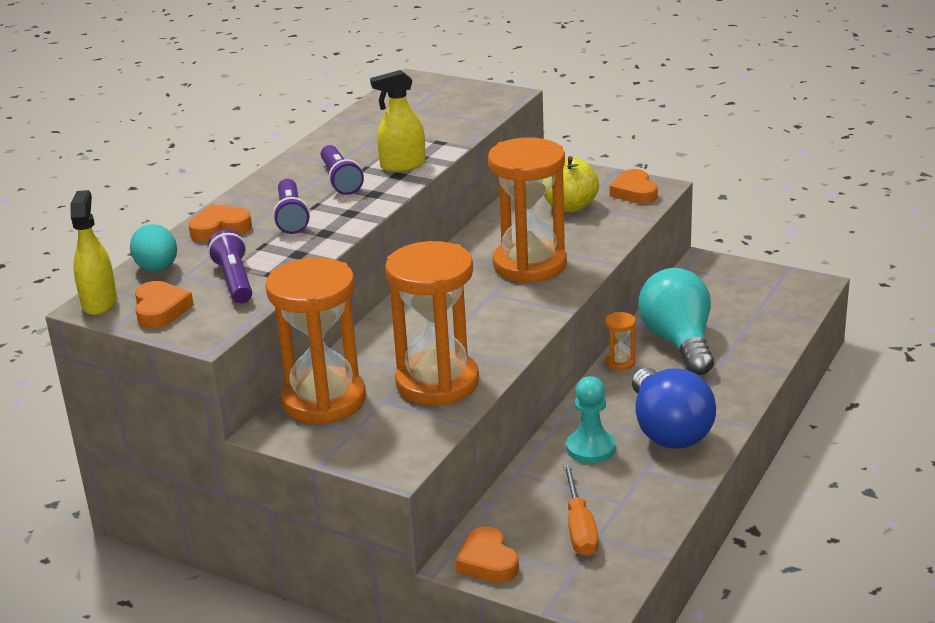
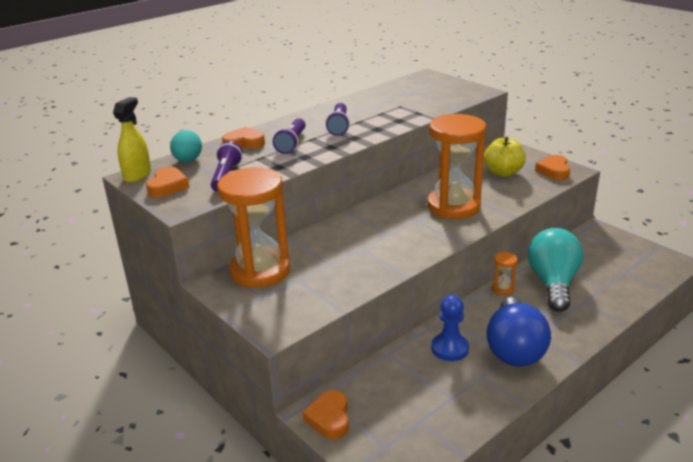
camera: 20 degrees right, 0 degrees up
(402, 165) = (384, 123): yellow spray bottle -> none
(437, 383) = (341, 275): orange hourglass -> none
(579, 527) = (410, 410): orange screwdriver -> none
(590, 448) = (449, 348): turquoise pawn -> blue pawn

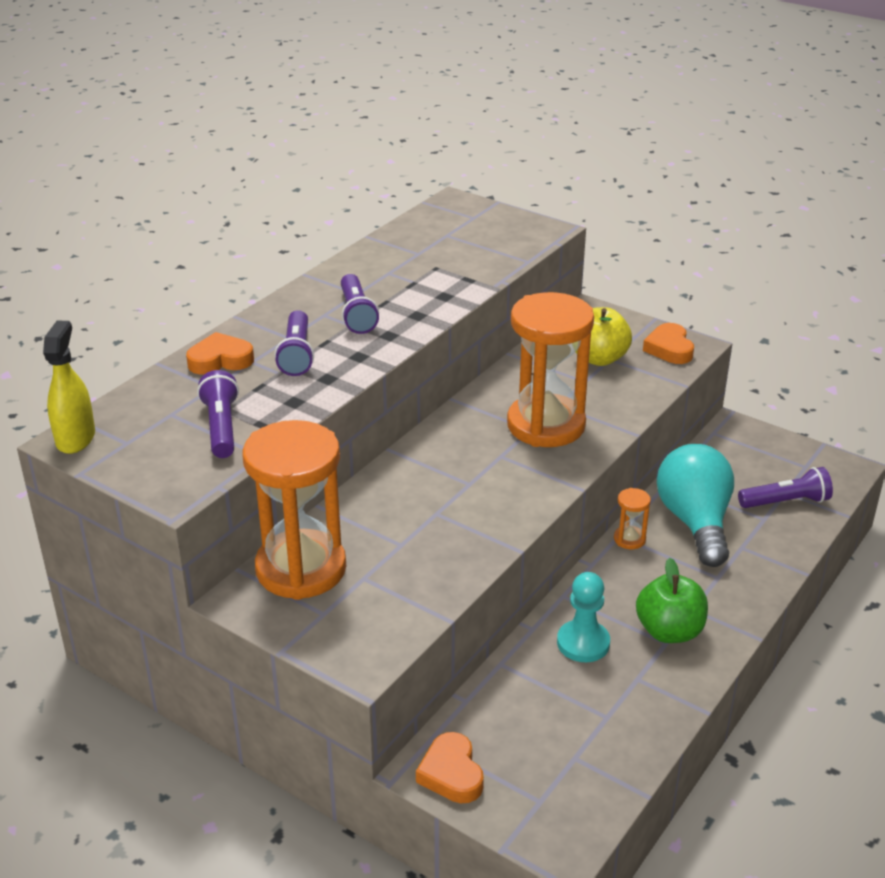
camera: 15 degrees left, 5 degrees up
(168, 186) = (136, 455): orange heart -> none
(188, 161) = (145, 403): turquoise egg -> none
(449, 348) = (583, 643): blue pawn -> turquoise pawn
(514, 349) = (669, 631): blue light bulb -> green apple
(623, 278) = (786, 502): none -> purple flashlight

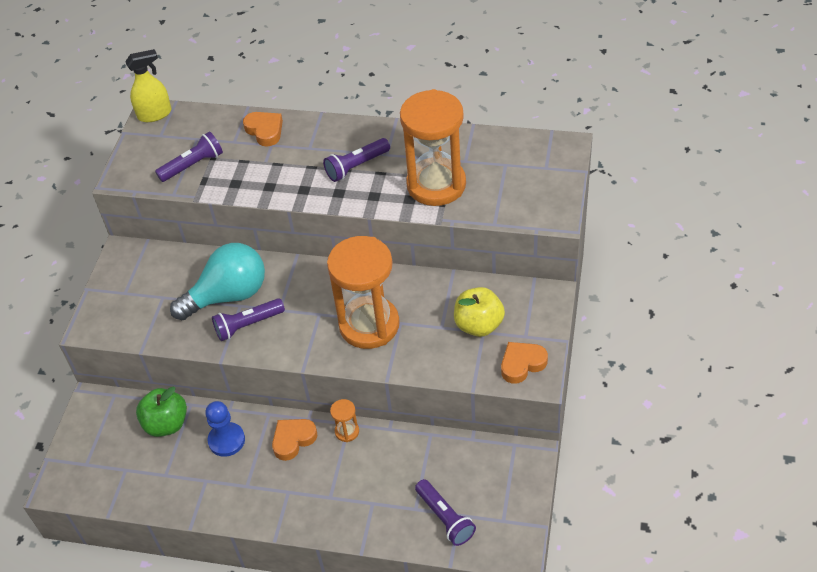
camera: 70 degrees right, 15 degrees up
(297, 354) = (290, 161): purple flashlight -> purple flashlight (248, 325)
(301, 569) = (158, 266): orange hourglass -> orange hourglass (436, 185)
(451, 773) = (92, 415): orange heart -> orange heart (293, 440)
(583, 643) = (226, 440): turquoise pawn -> blue pawn
(669, 631) = (258, 484): green apple -> green apple (166, 424)
(695, 522) = (387, 465): turquoise light bulb -> turquoise light bulb (228, 295)

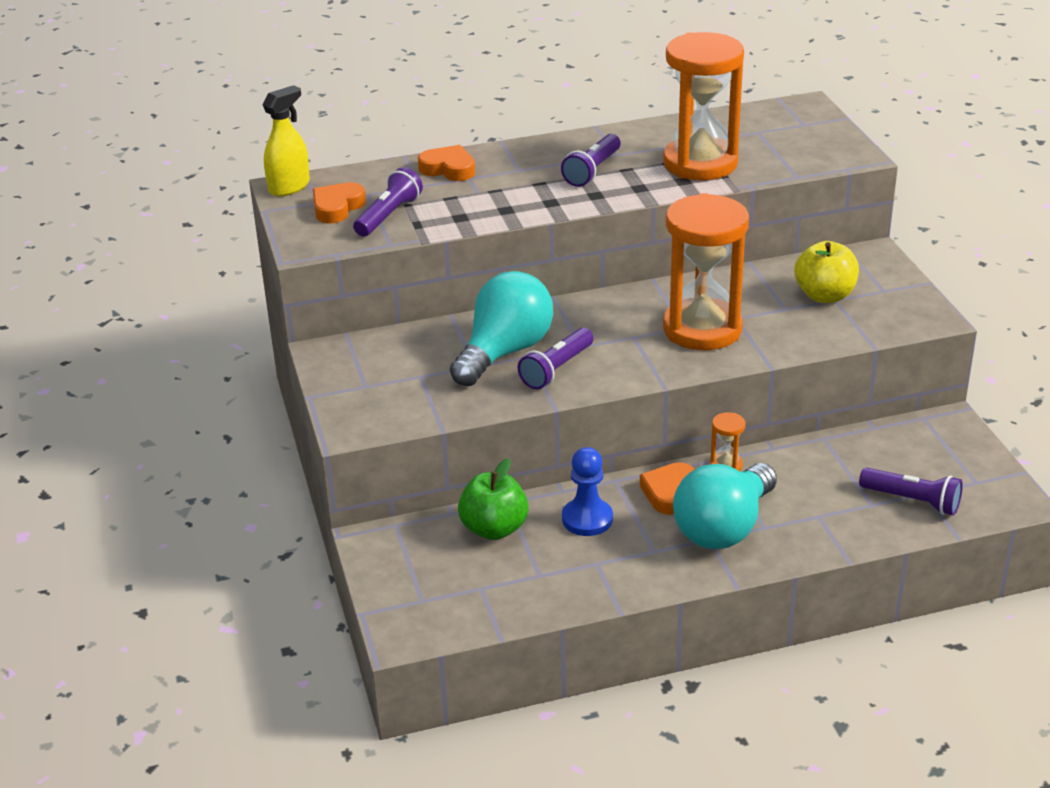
camera: 30 degrees left, 15 degrees down
(304, 486) = (723, 528): none -> turquoise light bulb
(522, 364) = (904, 312): orange heart -> orange heart (337, 207)

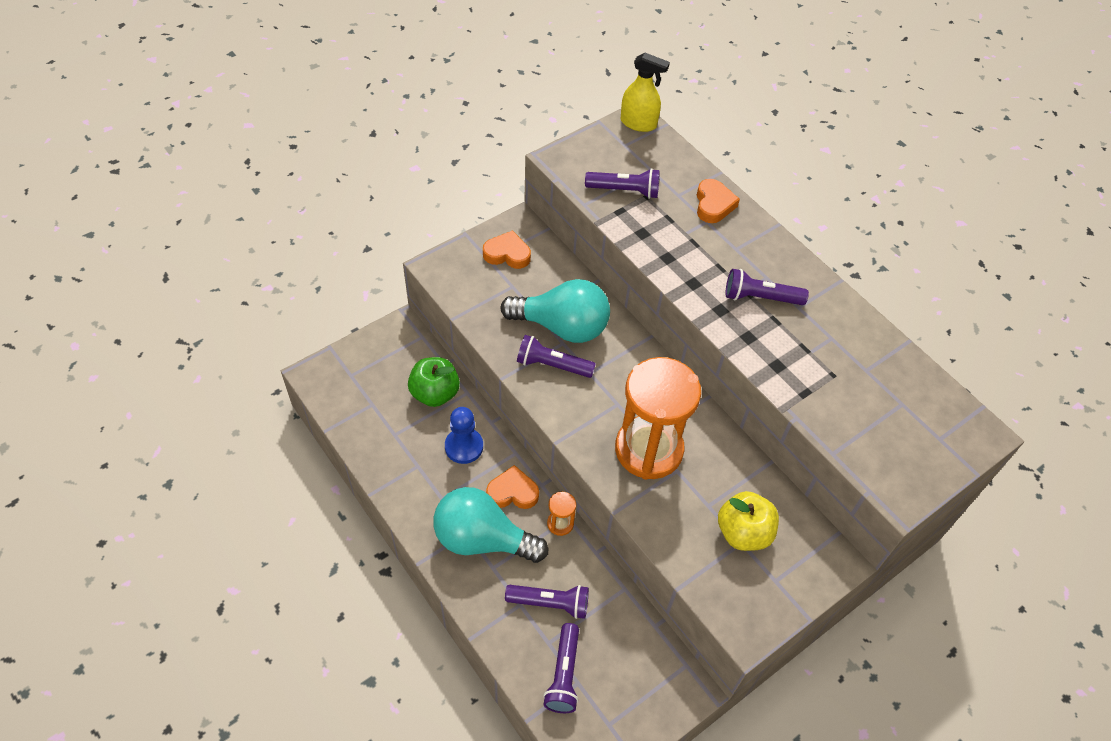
camera: 65 degrees right, 20 degrees up
(337, 207) = (622, 158): orange heart -> orange heart (507, 254)
(700, 163) = (815, 371): orange hourglass -> none
(824, 493) = (550, 603): none -> purple flashlight

